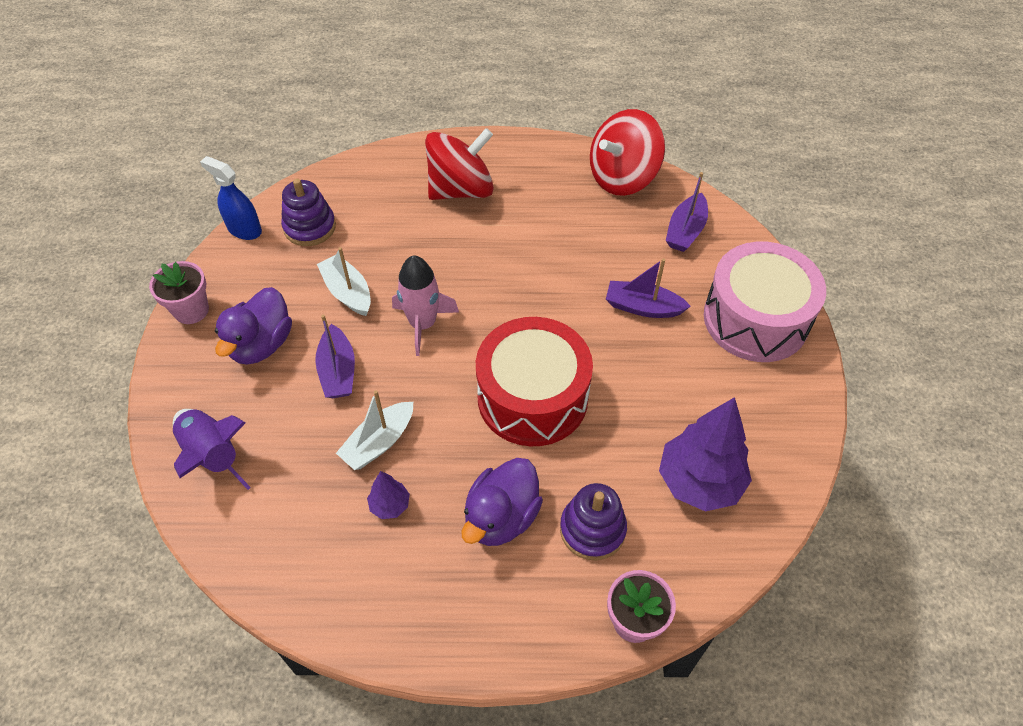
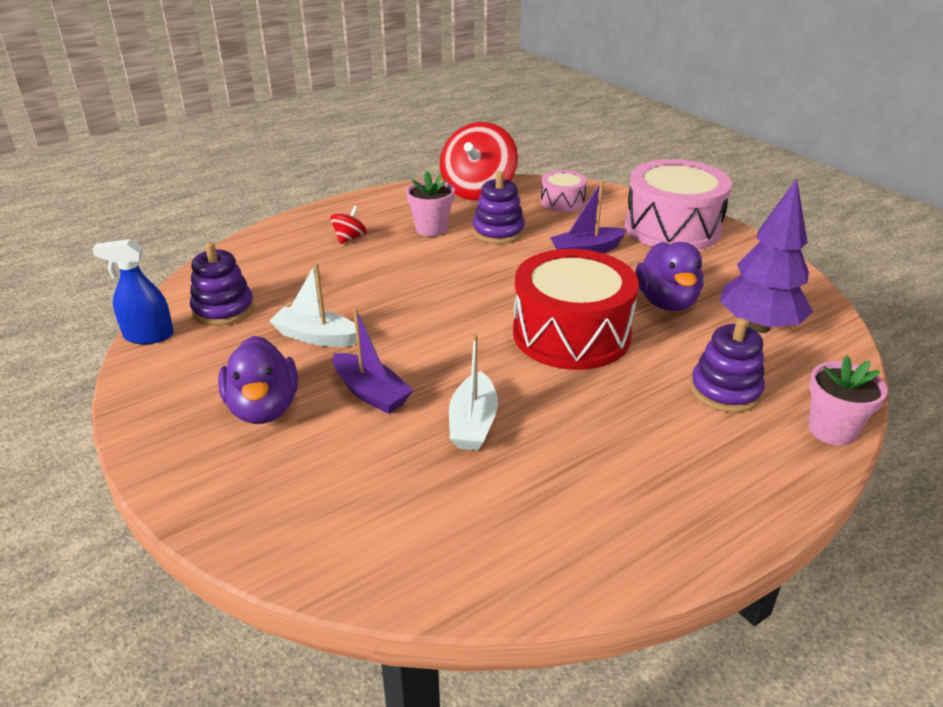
camera: 35 degrees left, 20 degrees down
(191, 310) = (148, 416): pink flower pot -> pink flower pot (431, 229)
(213, 455) = (303, 517): purple rocket -> none
(390, 505) = (539, 461): purple tree -> none
(423, 324) = (417, 329): pink rocket -> none
(461, 189) = (349, 238): red spinning top -> red spinning top, size x0.44
(501, 517) = (646, 419): purple duck -> purple duck (666, 302)
(589, 243) = (498, 232): none -> purple stacking toy
(685, 231) = (562, 202): purple boat -> pink drum

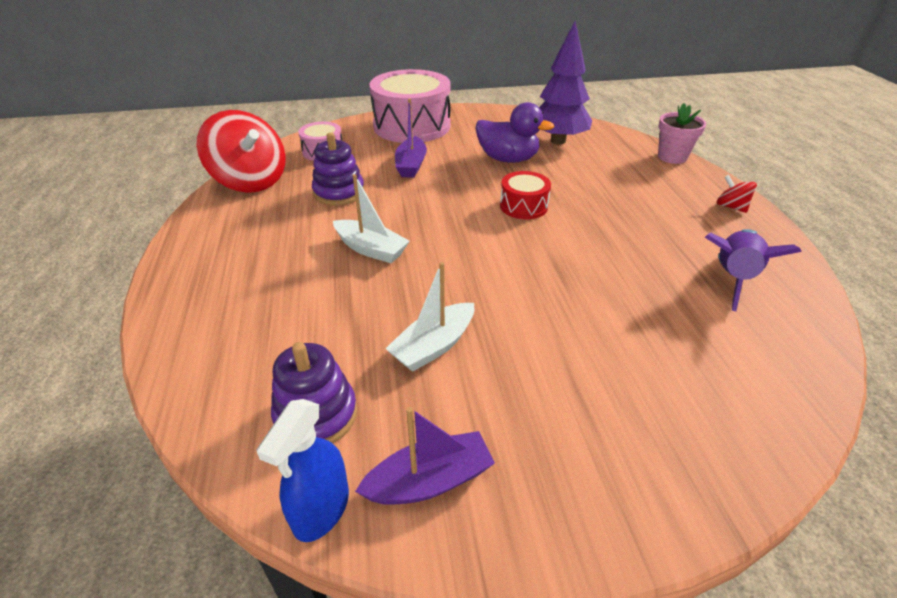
camera: 65 degrees left, 5 degrees up
(263, 408) = (545, 414): purple duck -> none
(349, 238) = (253, 278): red spinning top -> red spinning top (731, 207)
(371, 393) = (552, 330): purple boat -> purple boat (430, 481)
(431, 229) = (293, 224): pink flower pot -> none
(473, 423) = (620, 283): white boat -> white boat (371, 249)
(546, 511) = (732, 279): none -> purple rocket
(571, 334) = (523, 206): red drum -> red drum, size x0.49
(725, 391) = (621, 173): purple stacking toy -> none

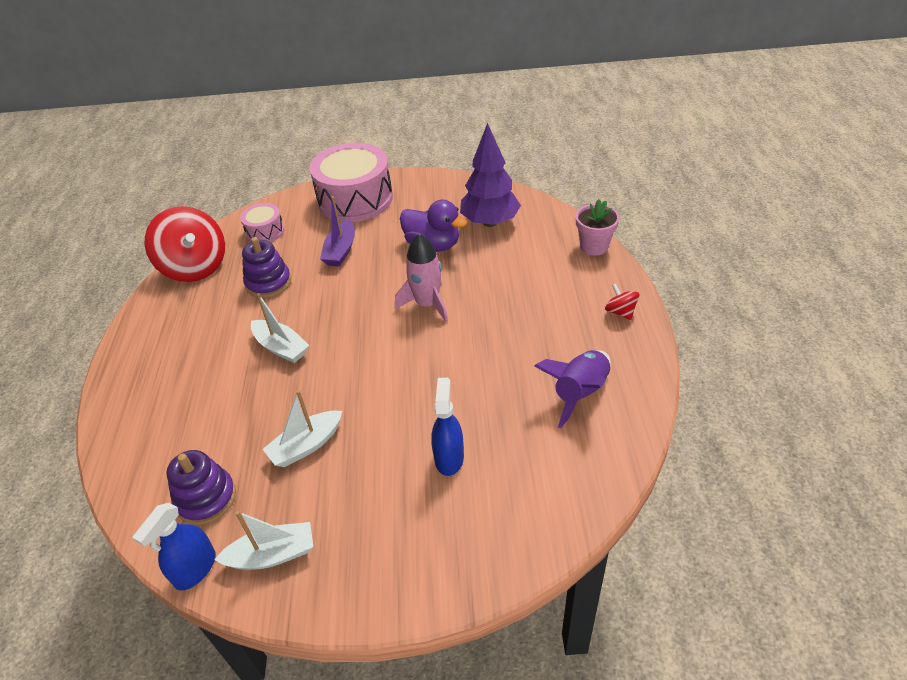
camera: 10 degrees right, 5 degrees up
(430, 481) = (272, 554): purple boat -> white boat
(523, 206) = (427, 304): red drum -> pink rocket
(617, 350) = (449, 457): none -> blue spray bottle

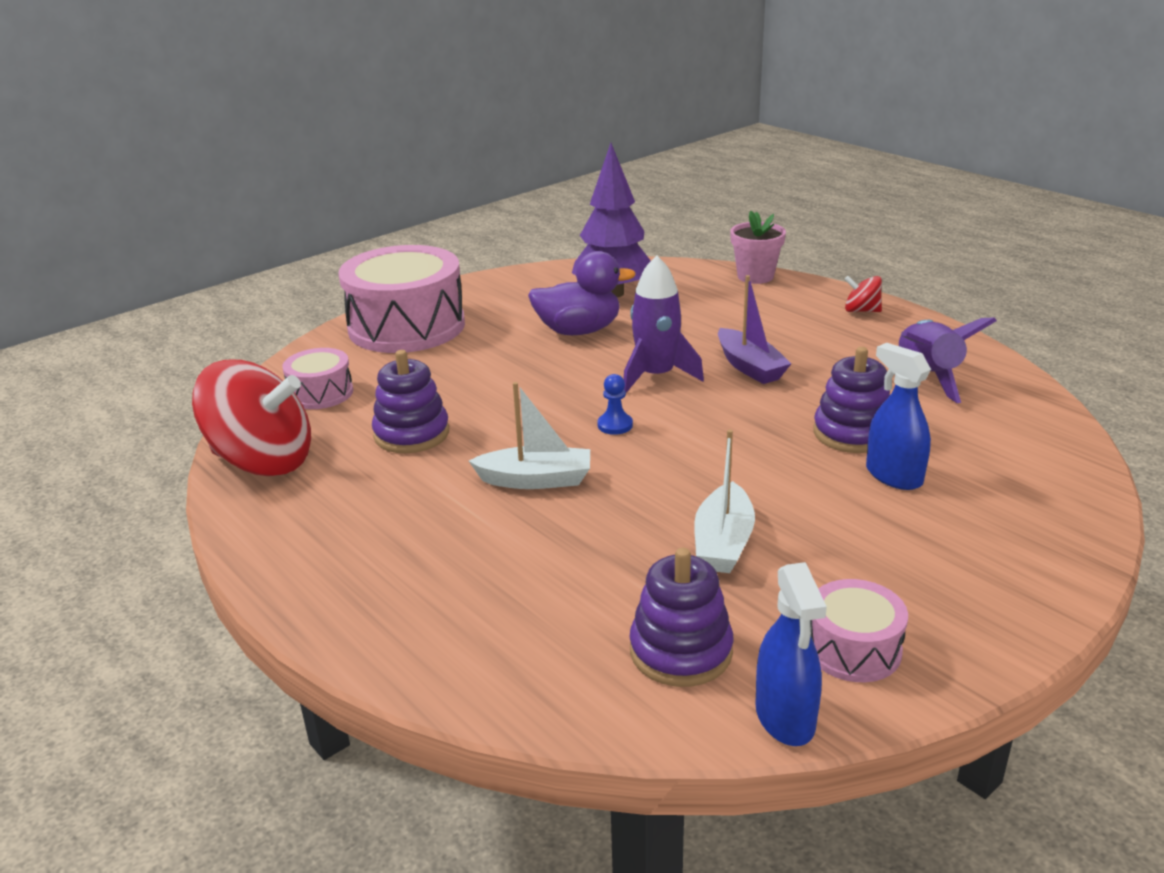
camera: 40 degrees left, 15 degrees down
(272, 554) = (853, 649): white boat -> pink drum
(341, 251) = (466, 373): purple boat -> purple boat (750, 367)
(361, 330) = (615, 425): none -> blue pawn
(427, 304) = (656, 376): pink rocket -> purple rocket
(471, 411) = (852, 433): none -> purple stacking toy

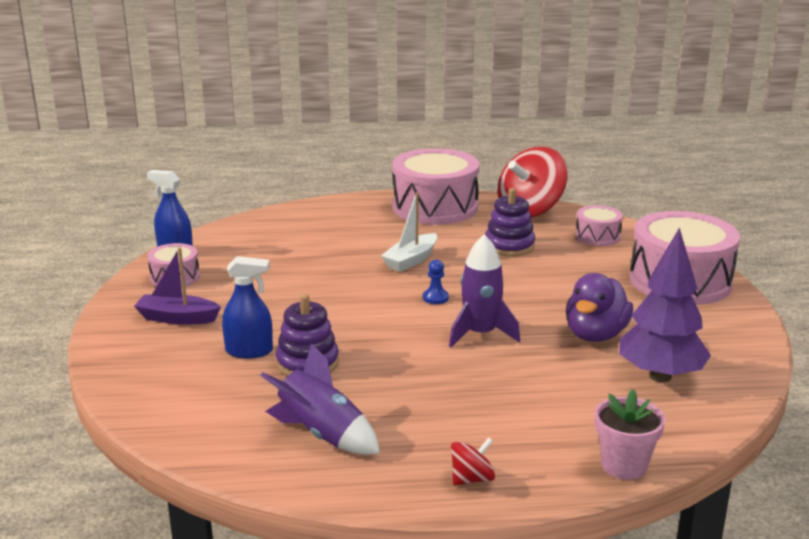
camera: 125 degrees right, 5 degrees down
(315, 541) = (435, 207): none -> pink drum
(681, 651) = (239, 247): purple stacking toy -> none
(723, 543) = (283, 282): white boat -> none
(750, 367) = (444, 372): purple boat -> purple boat (177, 318)

